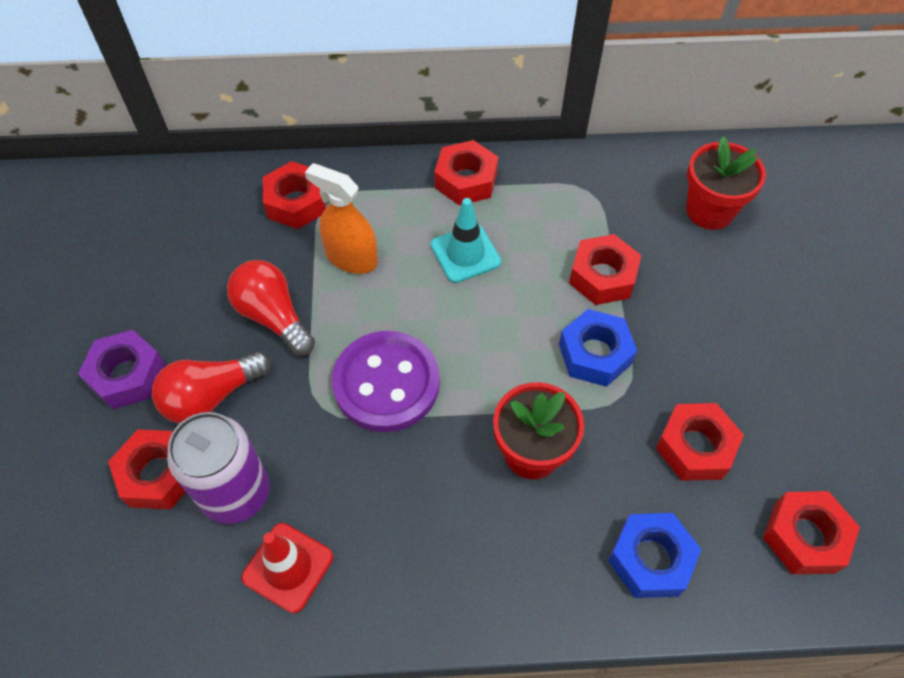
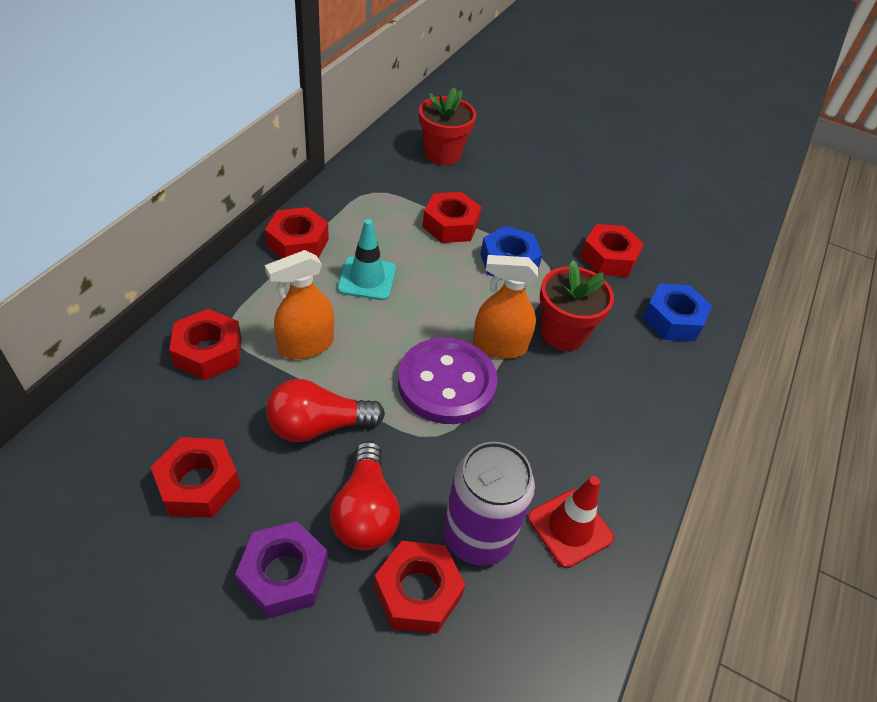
camera: 65 degrees left, 10 degrees down
(467, 403) = (499, 346): none -> orange spray bottle
(804, 537) = (692, 249): red nut -> red nut (198, 484)

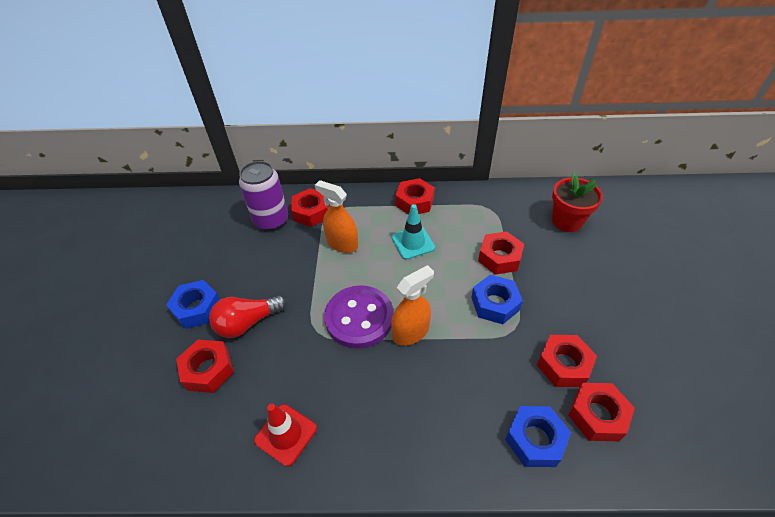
camera: 70 degrees right, 0 degrees up
(198, 484) = (232, 252): red nut -> red nut (597, 415)
(284, 574) = (197, 308): purple nut -> blue nut
(318, 426) = (291, 276): red light bulb -> none
(478, 536) = (256, 383): purple can -> purple can (271, 220)
(499, 346) = (411, 332): orange spray bottle -> orange spray bottle turned 75 degrees clockwise
(563, 333) = (453, 365): red flower pot -> none

